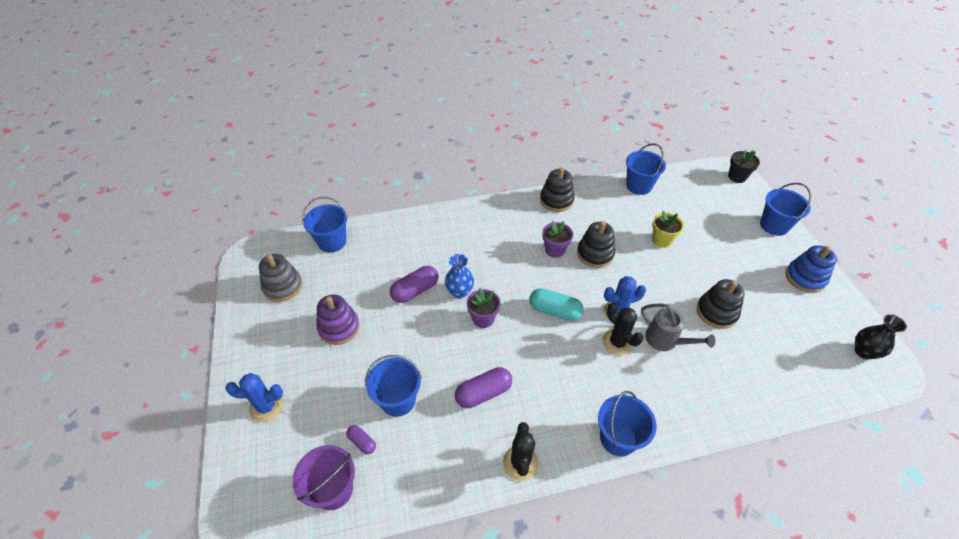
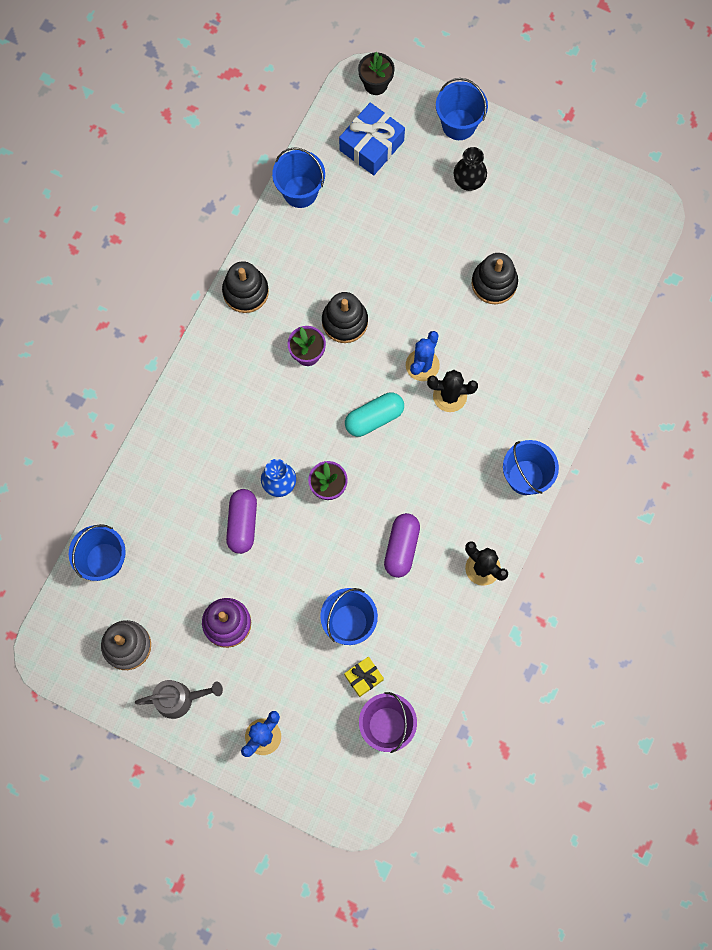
camera: 50 degrees left, 25 degrees up
(362, 442) = (364, 677): purple capsule -> yellow gift
(661, 240) = (383, 244): yellow flower pot -> none
(666, 341) = (482, 354): grey watering can -> grey watering can (180, 699)
(705, 197) = (371, 145): none -> blue gift
(805, 278) = (529, 169): blue stacking toy -> none
(863, 351) = (623, 211): black vase -> black vase (468, 182)

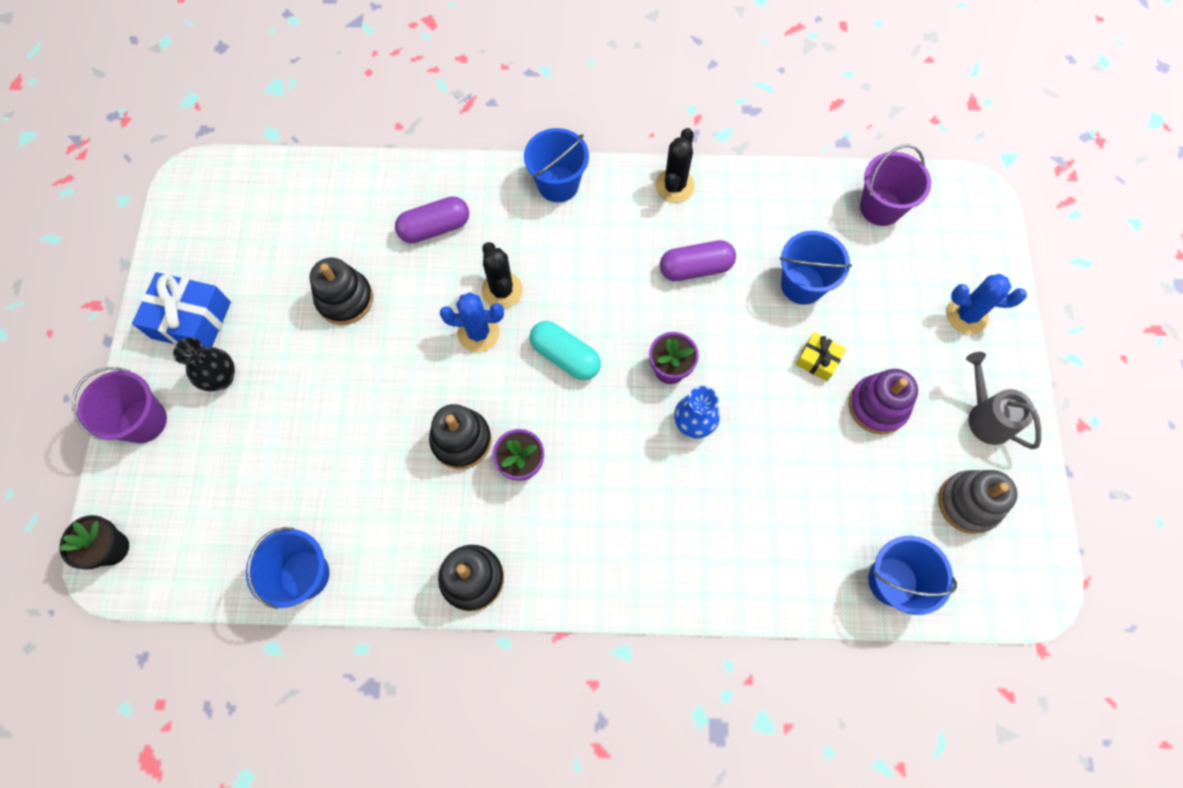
camera: 115 degrees left, 5 degrees down
(242, 524) = (760, 442): purple capsule -> purple capsule (435, 228)
(364, 677) = (848, 247): yellow gift -> yellow gift (817, 360)
(371, 145) = (206, 514): blue gift -> blue gift (191, 320)
(458, 124) = (143, 421): blue bucket -> purple bucket

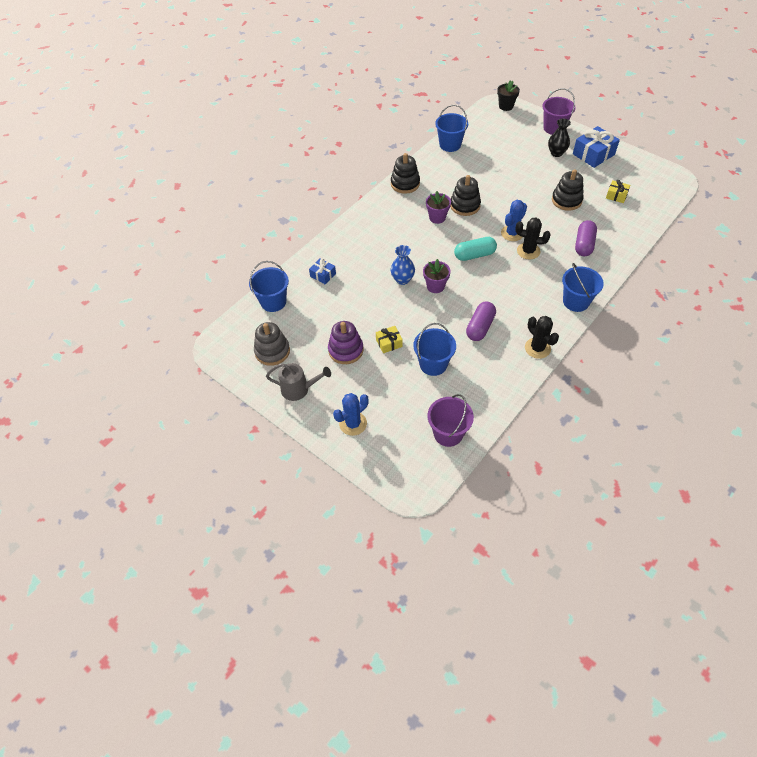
camera: 130 degrees right, 15 degrees down
(287, 238) = (616, 196): none -> yellow gift
(781, 549) = (323, 275): none -> blue gift

